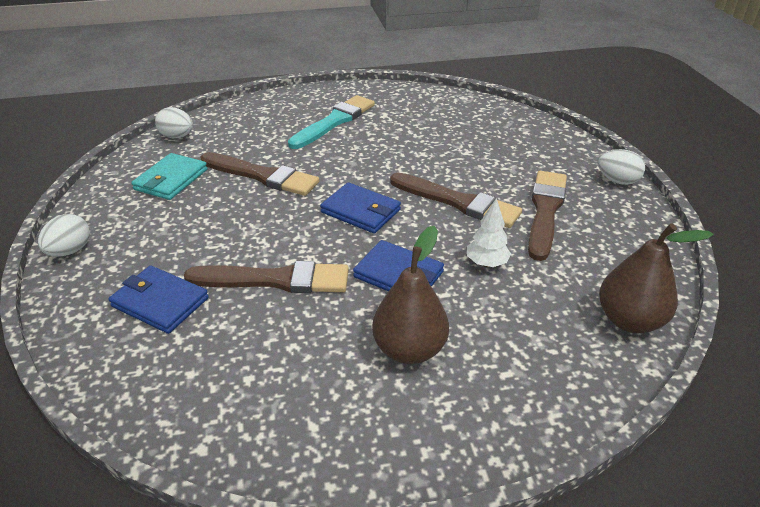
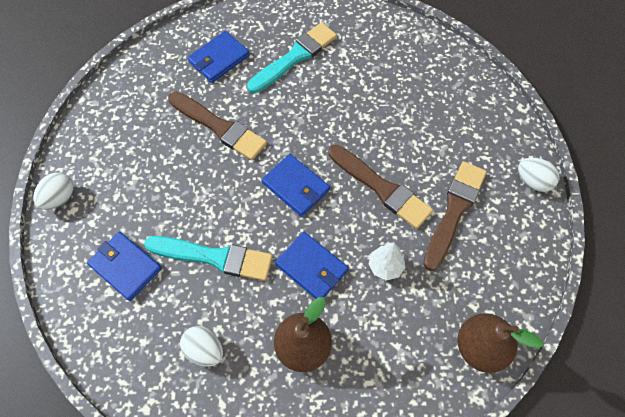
camera: 10 degrees right, 25 degrees up
(171, 180) = (142, 120): turquoise wallet -> none
(177, 136) = (151, 60): white egg -> white egg (204, 350)
(253, 129) = (219, 59): none -> blue wallet
(275, 280) = (214, 257): brown brush -> turquoise brush

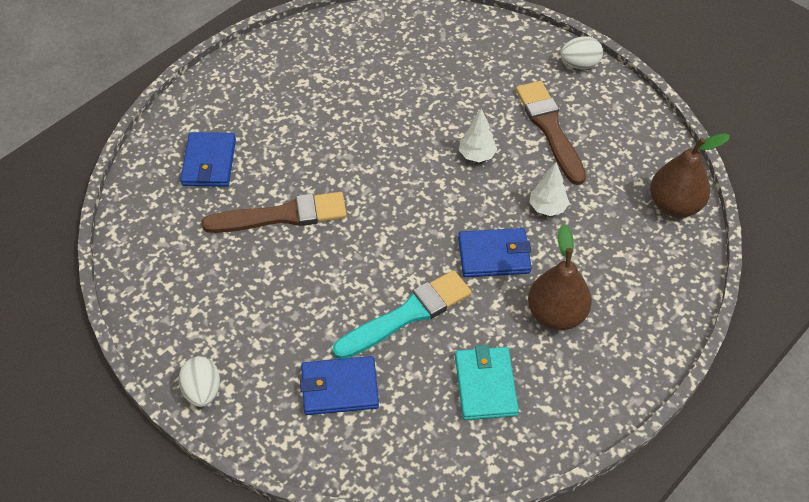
camera: 45 degrees left, 10 degrees down
(204, 350) = (485, 385): white egg -> turquoise wallet
(294, 57) = (280, 110): turquoise brush -> none
(296, 186) = (408, 208): blue wallet -> none
(381, 188) = (477, 155): brown brush -> white tree

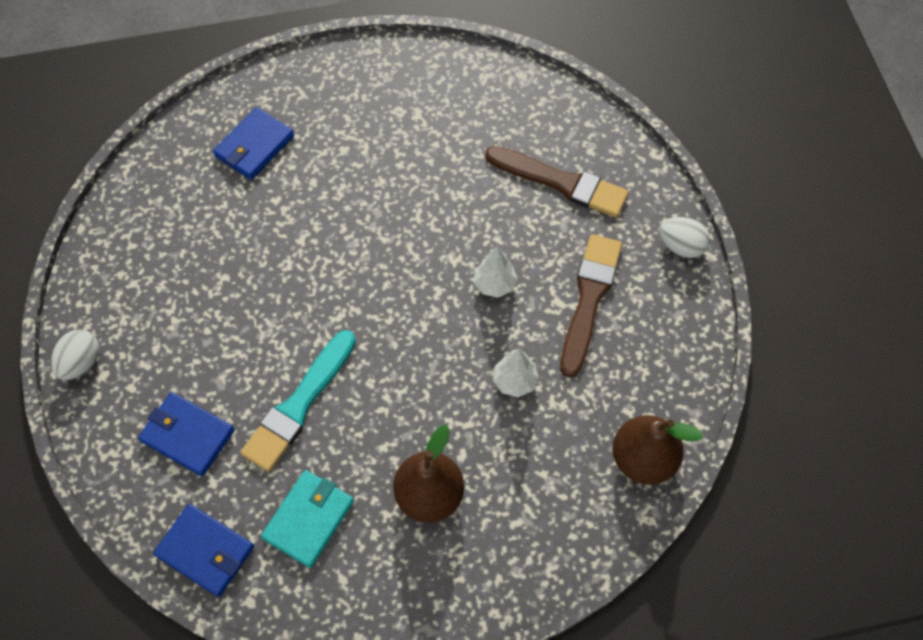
camera: 35 degrees right, 10 degrees up
(282, 215) = (273, 237): brown brush -> brown brush (561, 182)
(407, 315) = (299, 405): turquoise brush -> turquoise brush turned 120 degrees clockwise
(494, 255) = (423, 397): blue wallet -> blue wallet (205, 551)

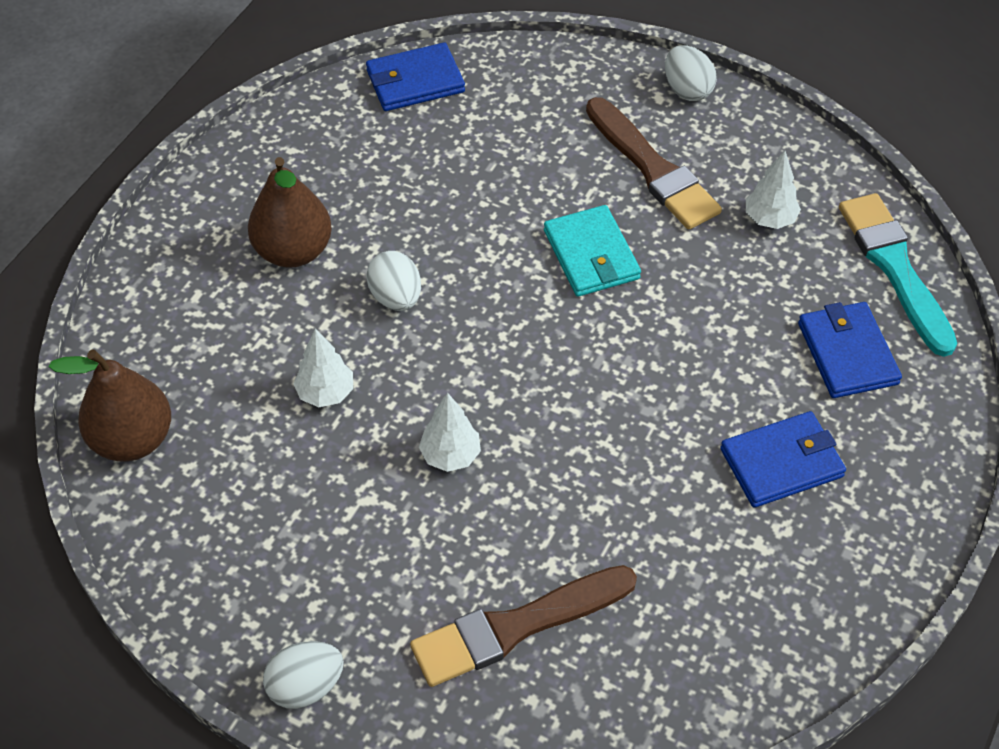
camera: 130 degrees right, 10 degrees down
(175, 242) = (769, 219): none -> white tree
(187, 435) = (535, 122): blue wallet -> blue wallet (781, 462)
(299, 405) = (483, 212): turquoise brush -> turquoise brush (895, 268)
(309, 519) = (367, 158): turquoise wallet -> turquoise wallet (591, 255)
(412, 400) = (396, 297): none -> white egg
(589, 299) = (341, 532): brown brush -> brown brush (653, 169)

